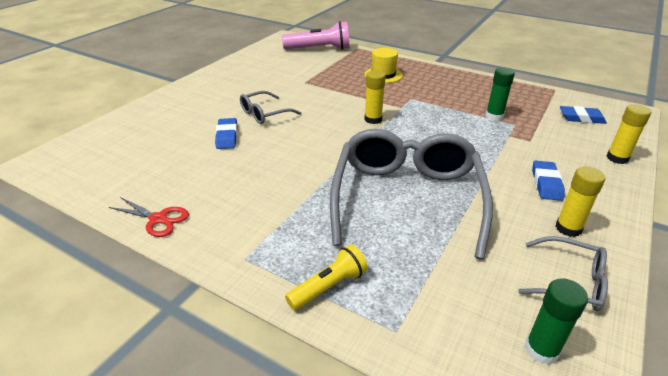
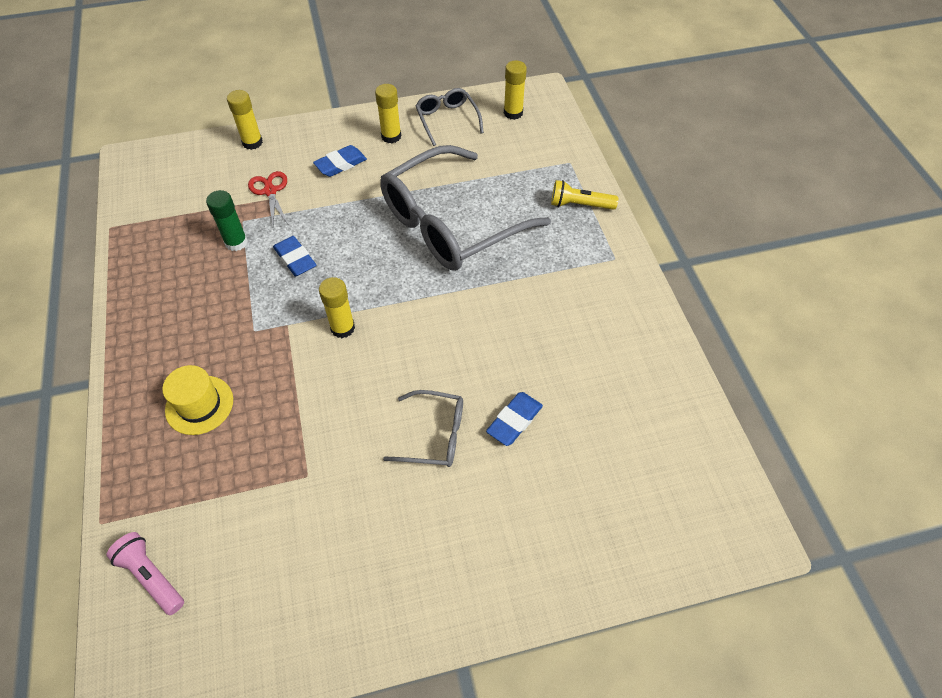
camera: 135 degrees left, 20 degrees up
(158, 219) = (656, 341): red scissors -> red scissors (270, 191)
(319, 49) = (152, 576): pink flashlight -> pink flashlight, size x0.60
(541, 350) = (513, 113): green glue stick -> yellow glue stick
(581, 118) = (181, 184): blue eraser -> blue eraser (295, 259)

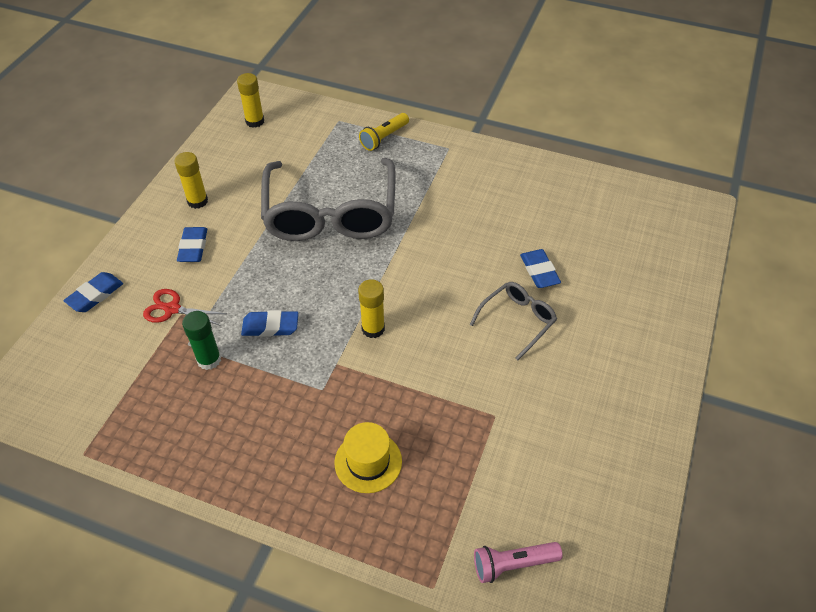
camera: 55 degrees left, 5 degrees down
(252, 142) = (95, 295): yellow glue stick -> blue eraser
(447, 120) = (218, 160): grey glasses -> none

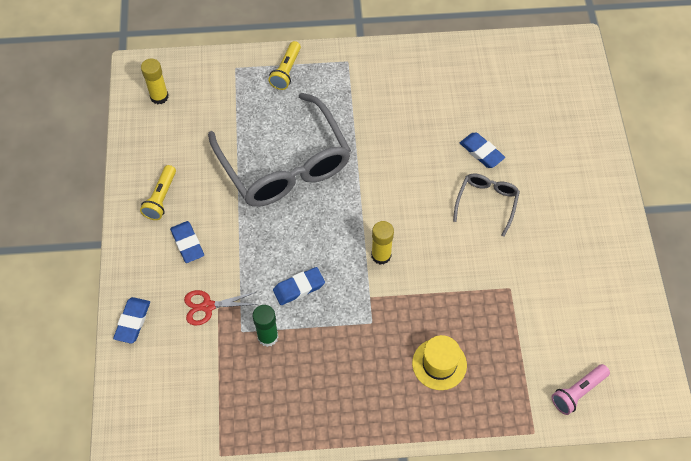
camera: 25 degrees left, 10 degrees up
(197, 201) = (161, 198): yellow glue stick -> yellow flashlight

